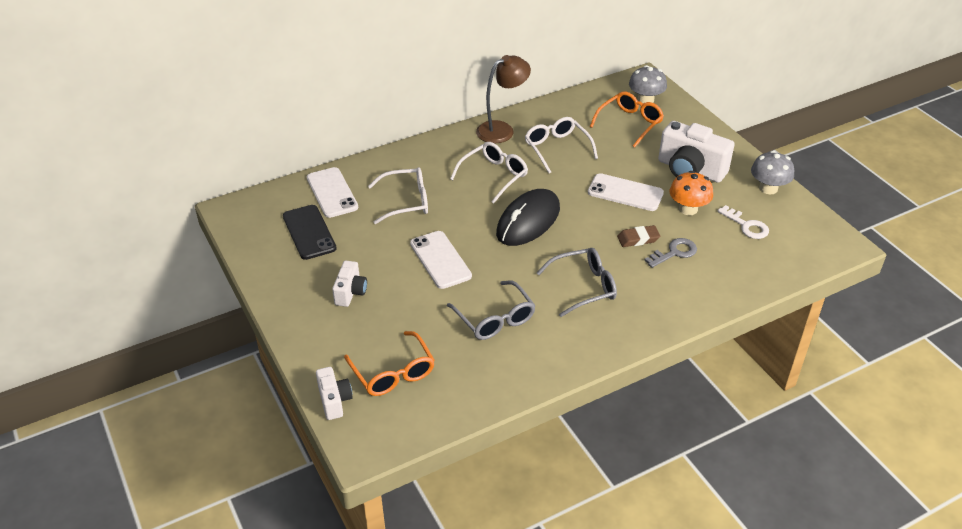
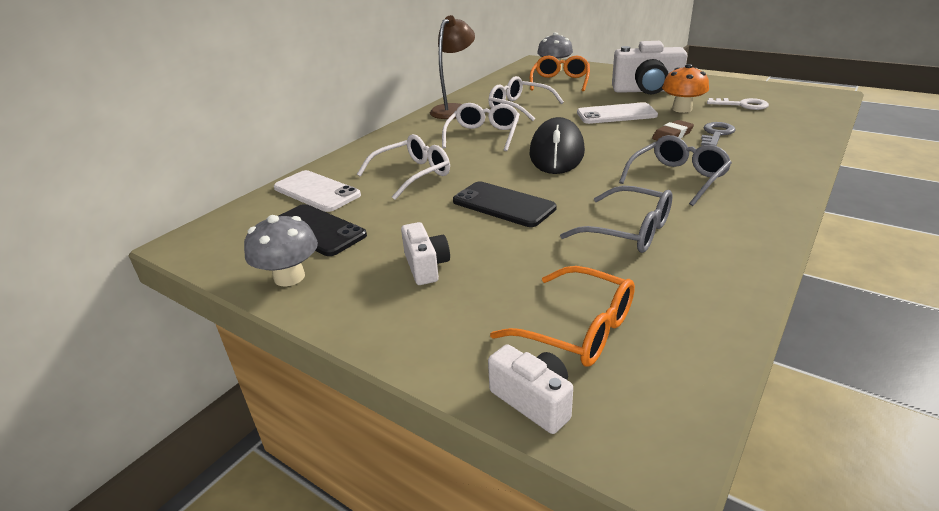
camera: 25 degrees left, 10 degrees down
(440, 260) = (503, 205): white phone -> black phone
(768, 188) = (720, 84): grey mushroom -> grey mushroom (289, 277)

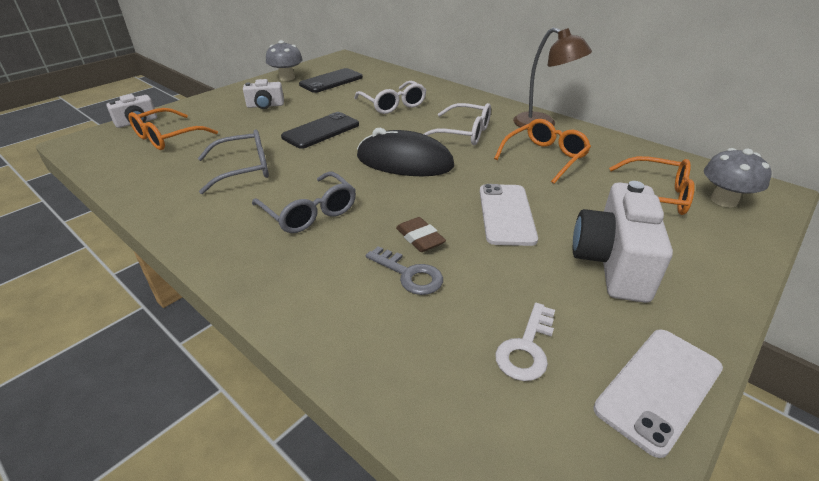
camera: 95 degrees right, 5 degrees up
(316, 191) = (384, 79): white phone -> white phone (659, 388)
(519, 107) = (545, 157): white glasses -> orange glasses
(628, 231) = (244, 169): grey glasses -> grey glasses turned 150 degrees counterclockwise
(682, 109) = (517, 274): orange mushroom -> none

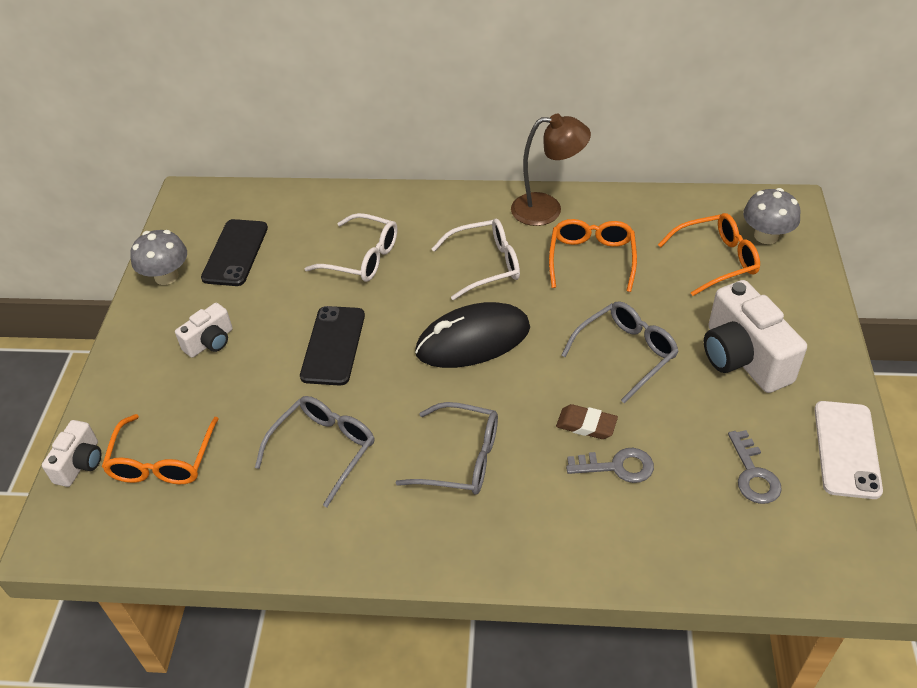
camera: 35 degrees left, 10 degrees up
(506, 214) = (626, 353): white phone -> grey glasses
(526, 348) = (753, 474): white key -> grey key

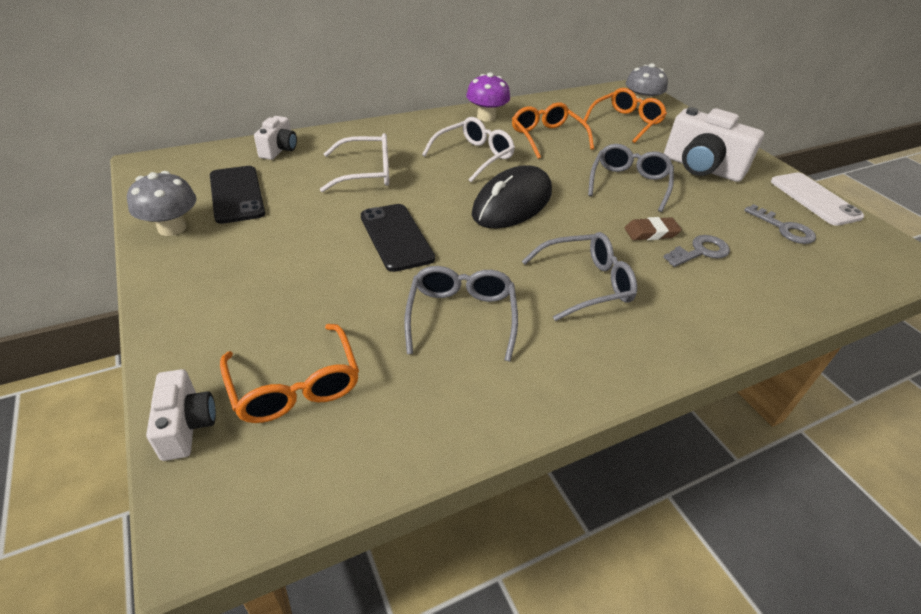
camera: 35 degrees left, 5 degrees down
(210, 342) = (266, 267): white camera -> white camera (279, 150)
(547, 209) = (486, 117): brown lamp -> purple mushroom

